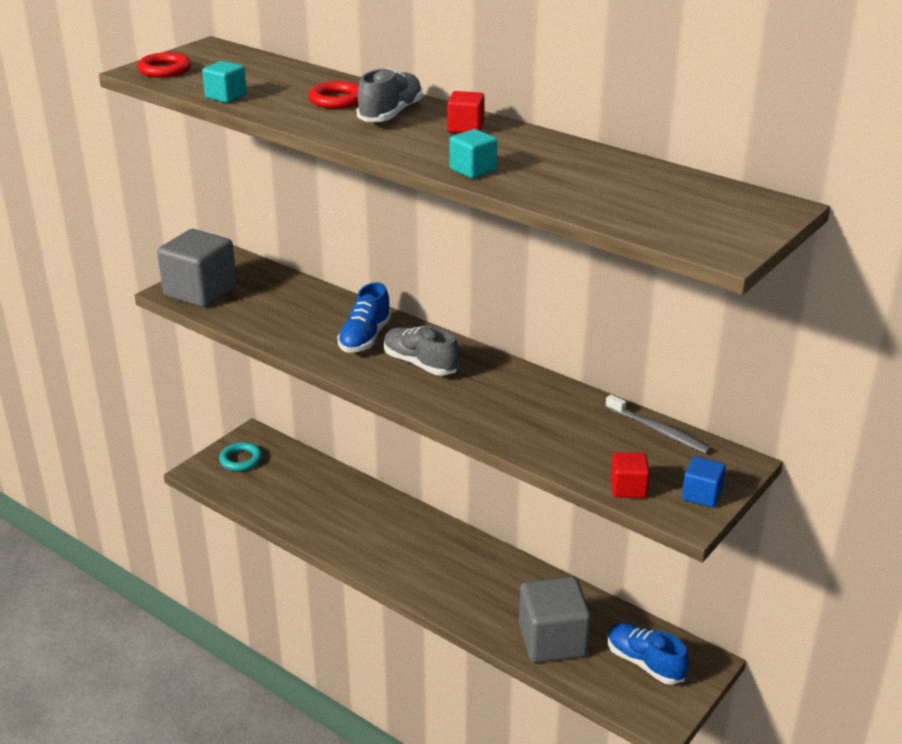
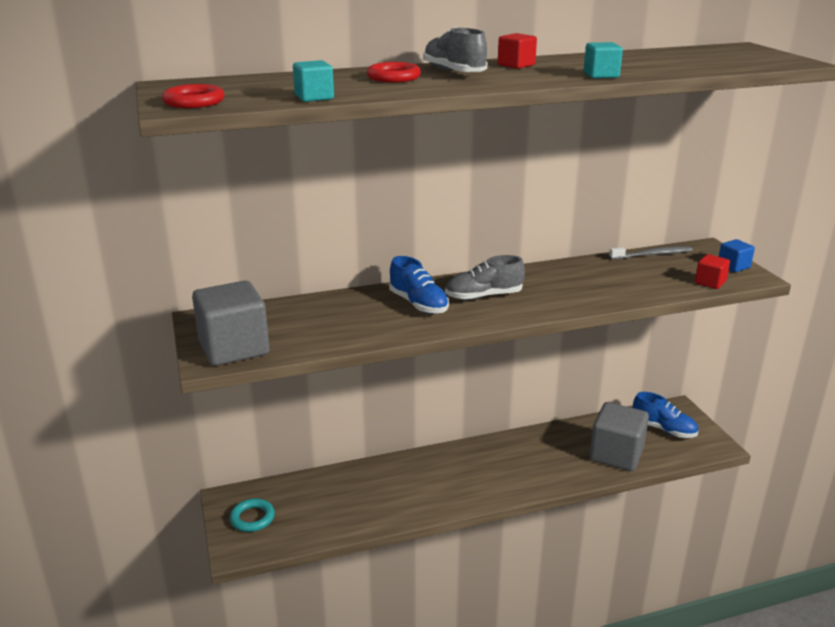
camera: 55 degrees left, 5 degrees down
(644, 663) = (663, 429): blue shoe -> blue shoe turned 135 degrees counterclockwise

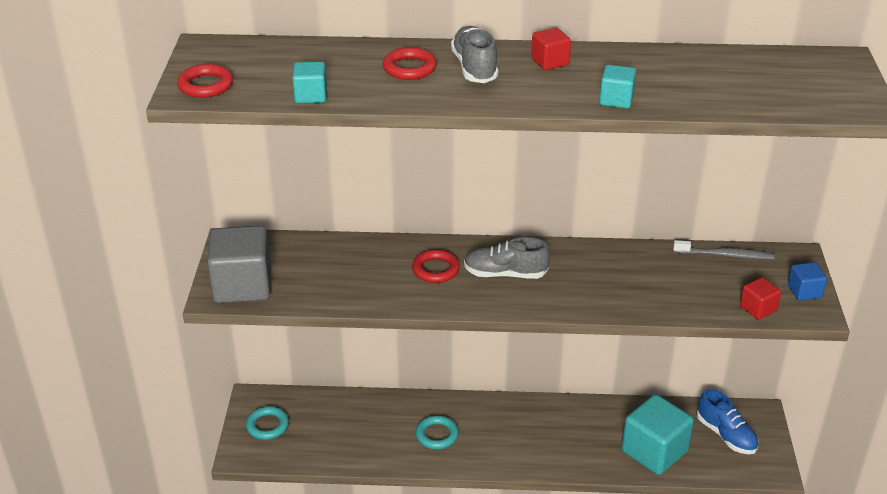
camera: 20 degrees right, 10 degrees up
(418, 304) = (435, 270): blue shoe -> red ring
(422, 487) = (437, 435): none -> turquoise ring
(616, 454) = (654, 451): grey cube -> turquoise cube

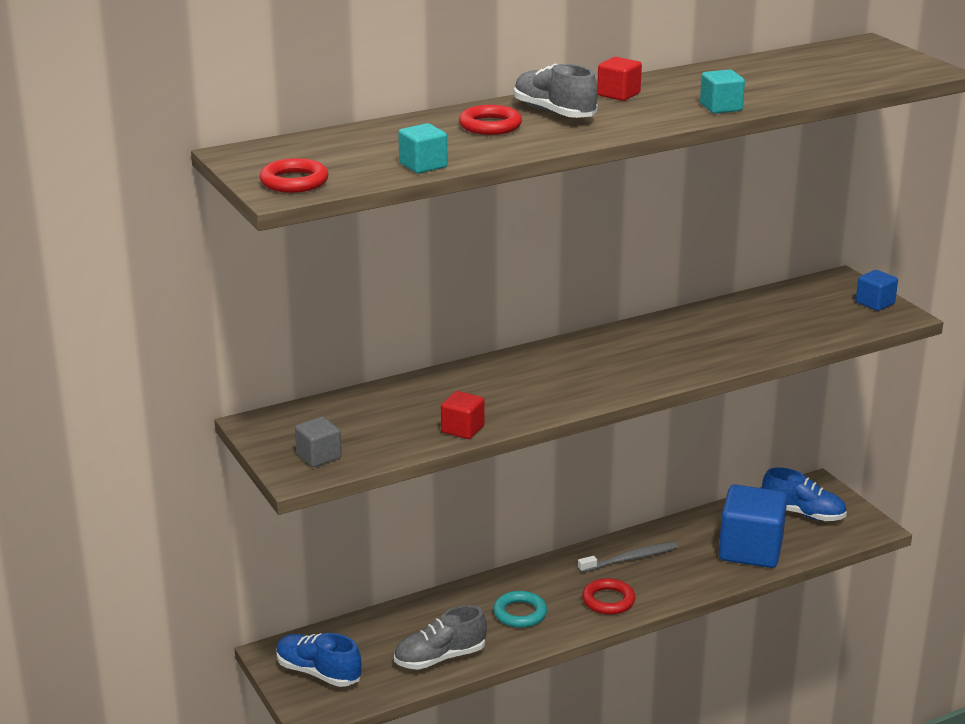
camera: 30 degrees left, 10 degrees down
(242, 285) = (319, 456): grey cube -> grey cube, size x0.48
(267, 426) = (318, 672): turquoise ring -> blue shoe
(435, 270) = (515, 383): red ring -> red ring (608, 600)
(505, 274) = (589, 366): grey shoe -> grey shoe (440, 658)
(654, 451) = (750, 550): turquoise cube -> blue cube
(725, 255) = (777, 295): grey toothbrush -> grey toothbrush (630, 559)
(758, 308) = (851, 326): red cube -> red cube (462, 429)

